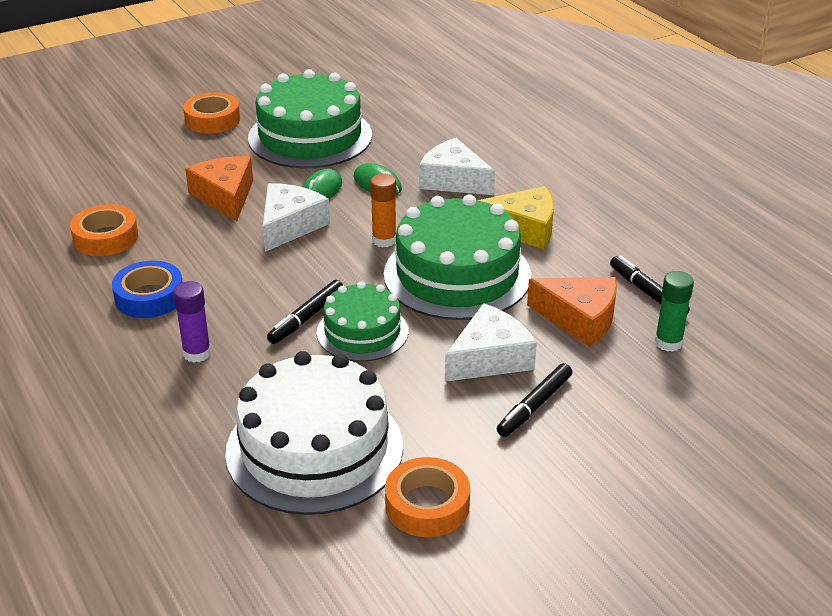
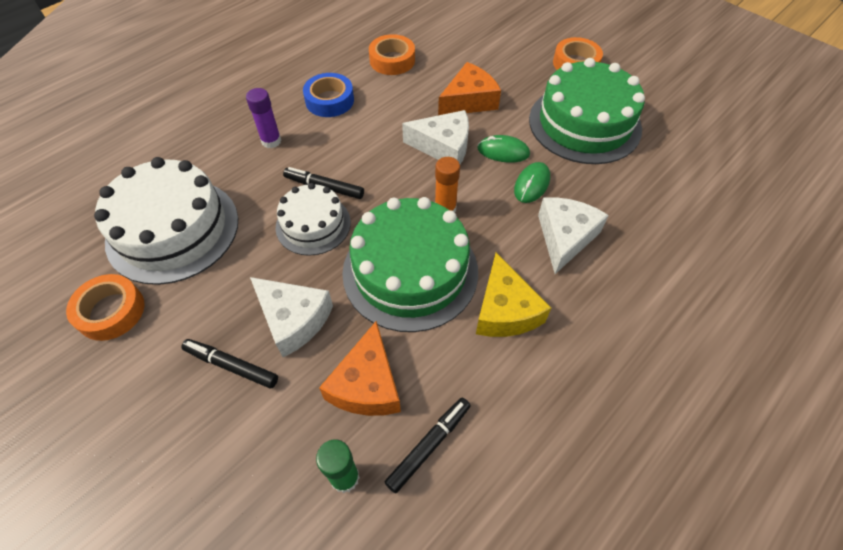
camera: 75 degrees right, 20 degrees up
(362, 332) = (313, 225): green cake -> white cake

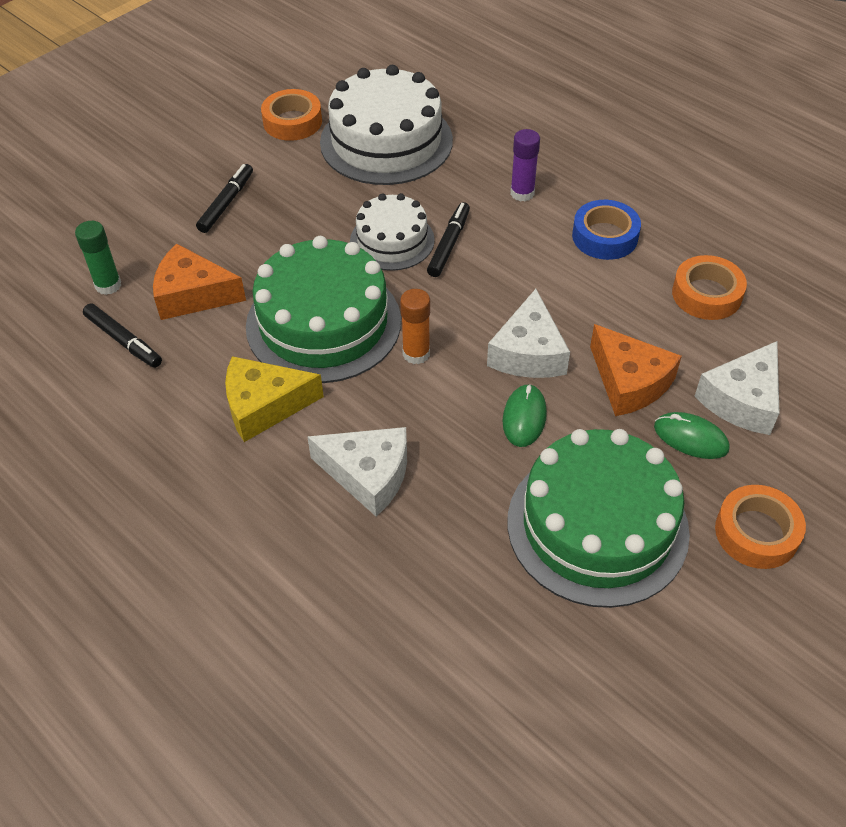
camera: 90 degrees right, 5 degrees down
(293, 319) = (271, 238): white cheese -> white cheese (742, 400)
(532, 184) = (462, 446): green mouse -> green mouse (690, 438)

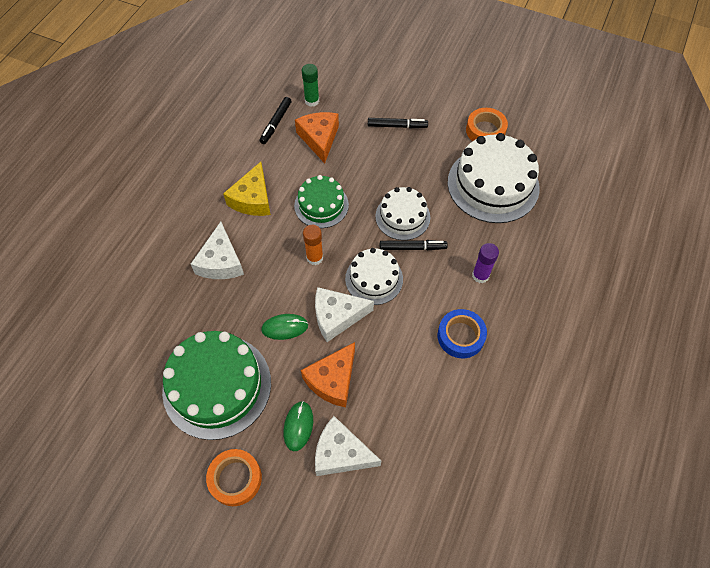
camera: 70 degrees right, 10 degrees up
(264, 406) = (252, 199): yellow cheese -> yellow cheese turned 135 degrees counterclockwise
(323, 323) = (321, 205): green cake -> green cake, size x0.58
(482, 297) = (374, 279): none -> white cake
(706, 294) = (431, 413): orange tape -> none

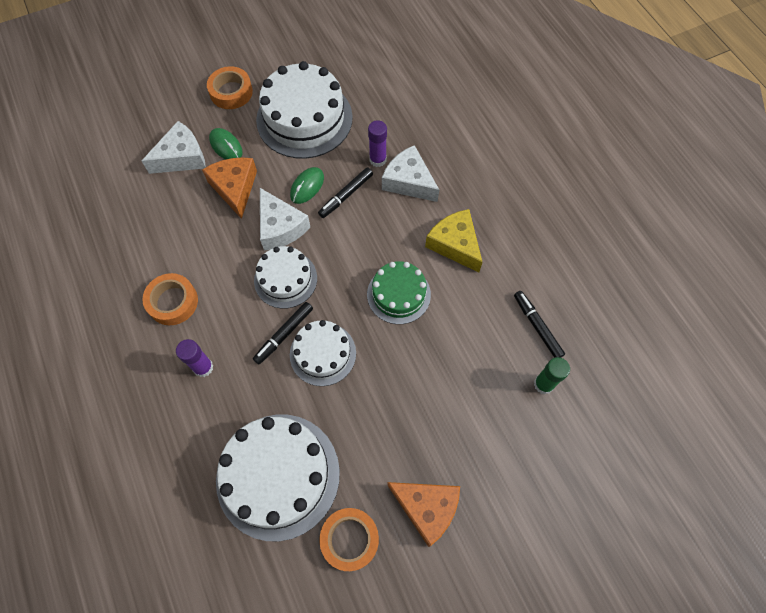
camera: 130 degrees right, 5 degrees up
(216, 297) = (377, 160): none -> purple glue stick
(217, 386) = (304, 118): green cake -> white cake
(314, 257) = (349, 250): orange glue stick -> none
(319, 139) = (482, 352): orange cheese -> orange cheese (427, 508)
(337, 316) = (280, 227): white cheese -> white cheese turned 120 degrees clockwise
(397, 126) = (436, 444): black marker -> black marker (346, 195)
(460, 336) = (173, 302): blue tape -> orange tape

